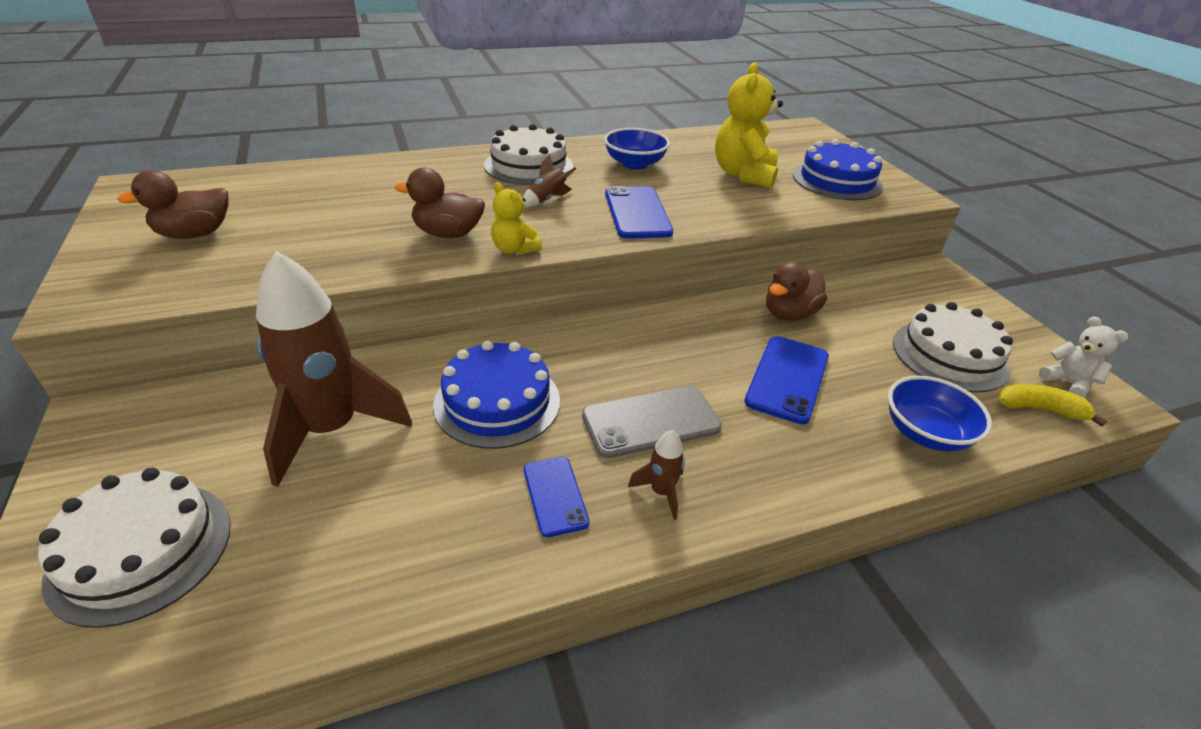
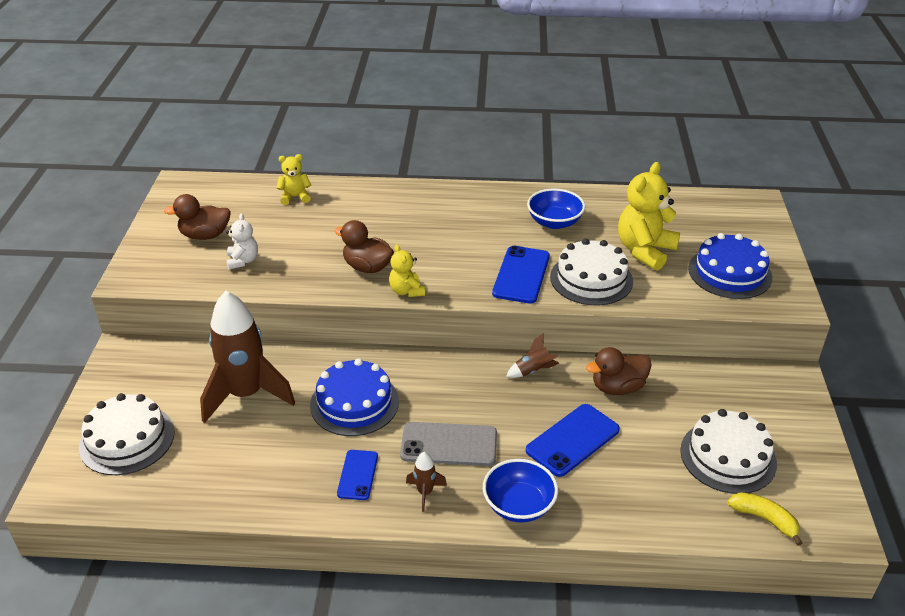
camera: 25 degrees right, 0 degrees up
(311, 179) = (295, 197): none -> yellow teddy bear
(528, 166) = (463, 209): white cake -> white cake (591, 279)
(547, 200) = (458, 248): brown rocket -> brown rocket (533, 371)
(925, 433) = (647, 509): blue bowl -> blue bowl (519, 505)
(1068, 383) = (814, 506): white teddy bear -> white teddy bear (243, 261)

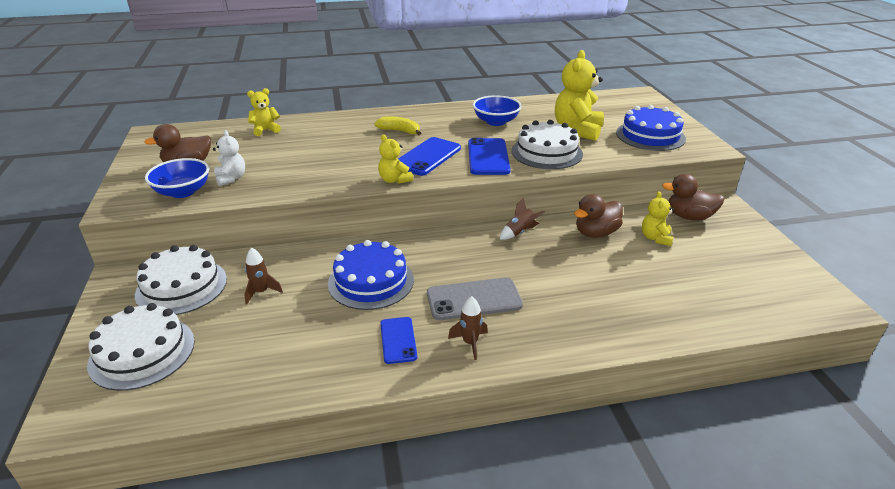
camera: 15 degrees left, 5 degrees down
(246, 395) = (261, 292): brown rocket -> brown rocket, size x0.41
(367, 267) = (351, 168): brown duck -> brown duck (689, 216)
(519, 505) = (562, 337): blue bowl -> blue bowl (183, 192)
(572, 440) = (581, 277): blue phone -> blue phone (427, 157)
(683, 407) = (655, 238): none -> yellow teddy bear
(728, 456) = (713, 267): white cake -> white cake (181, 286)
(764, 519) = (772, 307): yellow banana -> yellow banana (399, 131)

